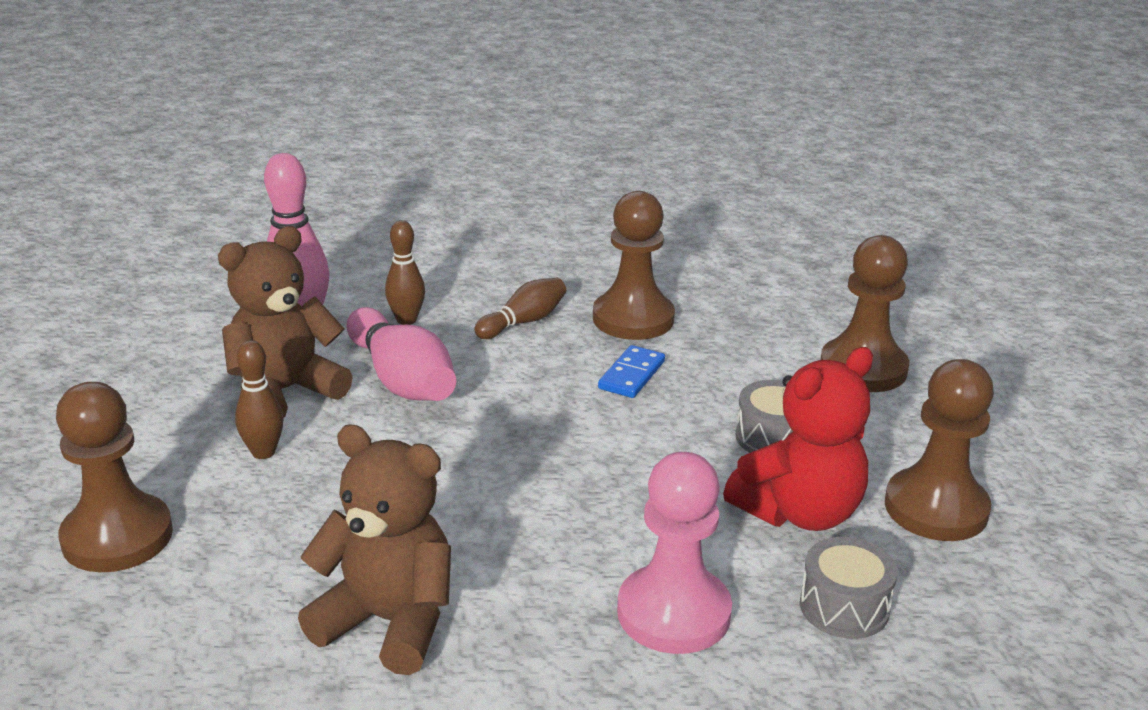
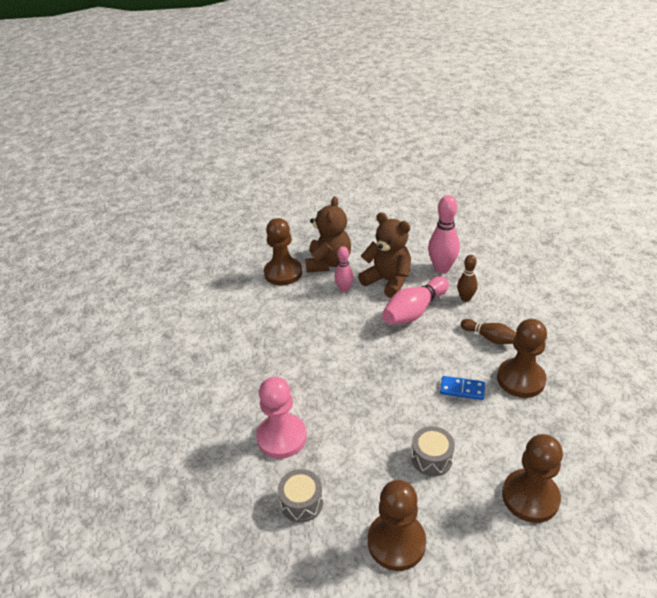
camera: 80 degrees right, 10 degrees up
(263, 452) = (344, 289): brown bowling pin -> pink bowling pin
(389, 622) = (256, 352): brown teddy bear -> brown teddy bear (328, 263)
(799, 512) = (369, 477): red teddy bear -> none

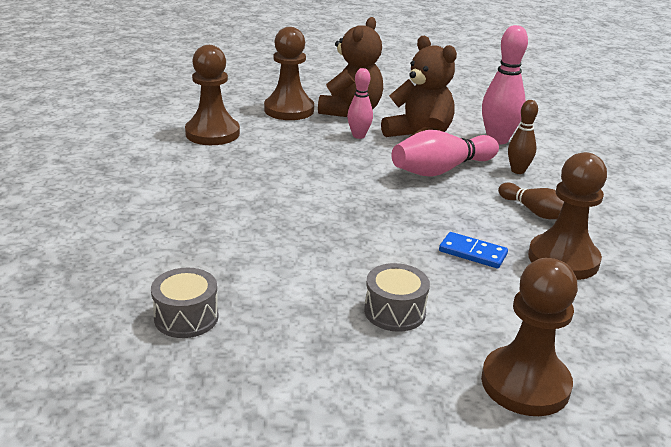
camera: 10 degrees right, 10 degrees down
(281, 437) = (198, 249): pink pawn -> none
(396, 542) = (296, 388): brown pawn -> brown pawn (212, 133)

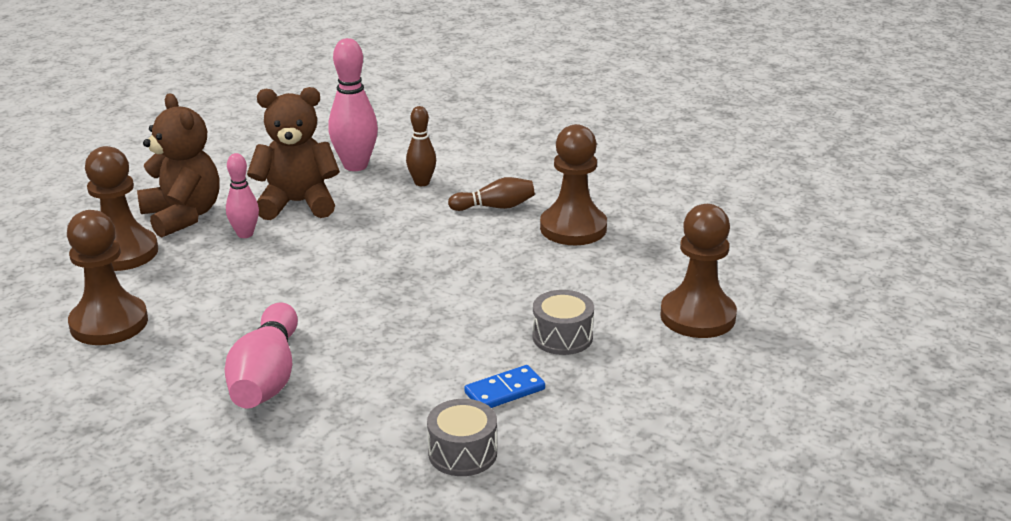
camera: 55 degrees left, 0 degrees up
(441, 170) = (372, 219): pink bowling pin -> pink bowling pin (267, 377)
(472, 253) = (521, 264): blue domino -> blue domino (505, 391)

